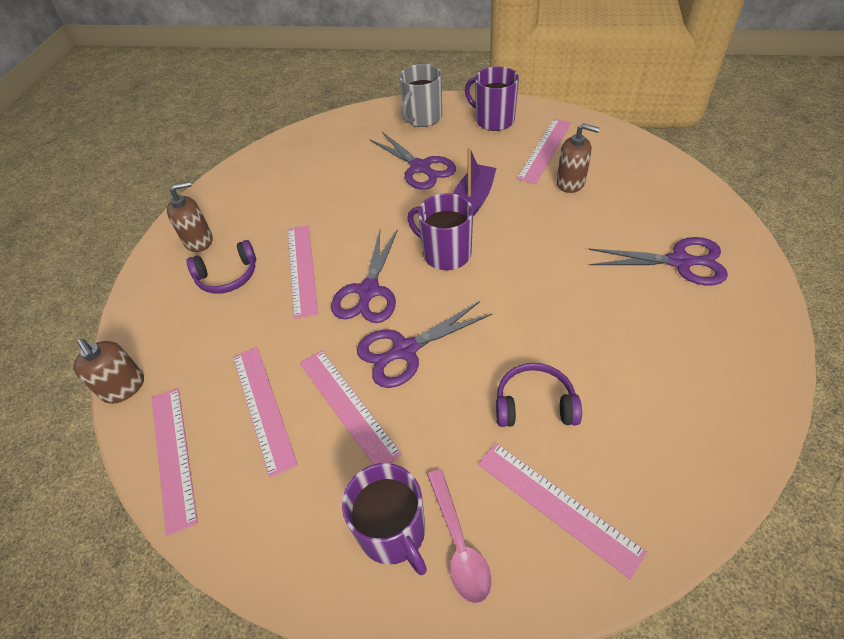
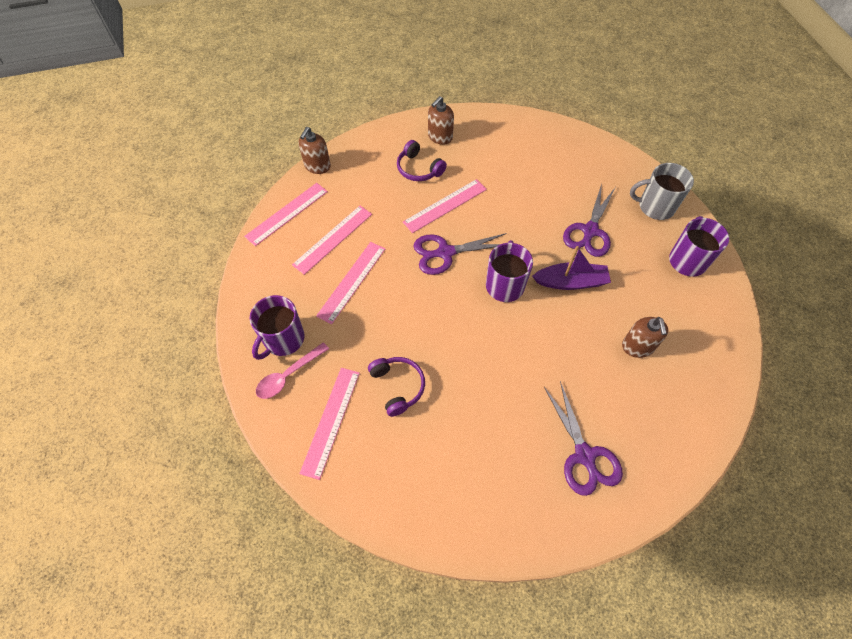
camera: 60 degrees right, 10 degrees up
(199, 241) = (440, 137): brown soap dispenser -> brown soap dispenser turned 90 degrees clockwise
(405, 350) = (406, 295): purple scissors -> none
(545, 150) = (670, 314): pink ruler -> none

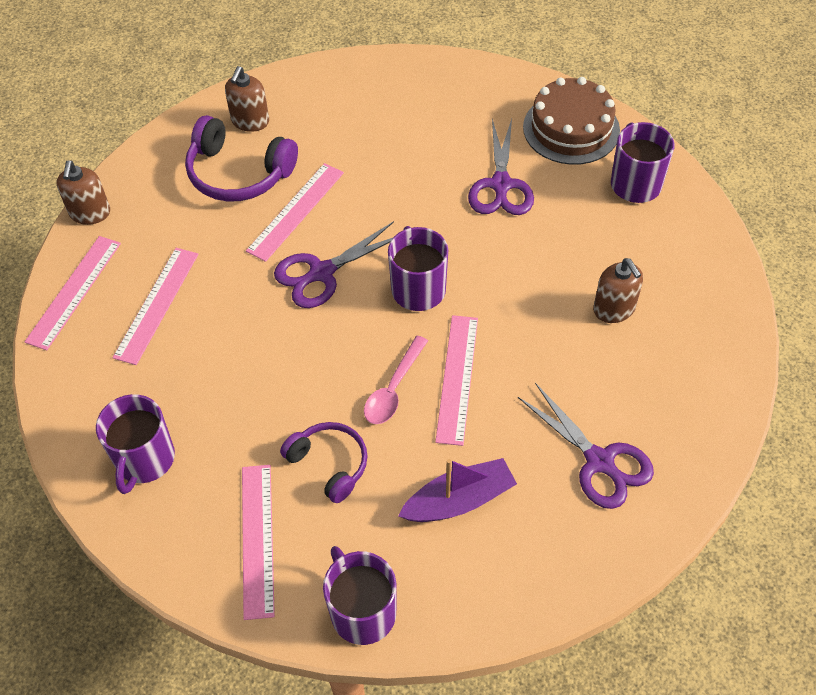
camera: 20 degrees left, 5 degrees down
(288, 375) = (173, 503): pink spoon -> pink spoon (393, 389)
(351, 281) = (208, 352): pink ruler -> pink ruler (457, 378)
(378, 499) = (362, 611): none -> purple mug
(418, 169) = (238, 173): purple headphones -> purple headphones, size x1.54
(571, 282) = (501, 257): purple boat -> purple boat (459, 500)
(655, 207) = (571, 128): grey mug -> brown cake

